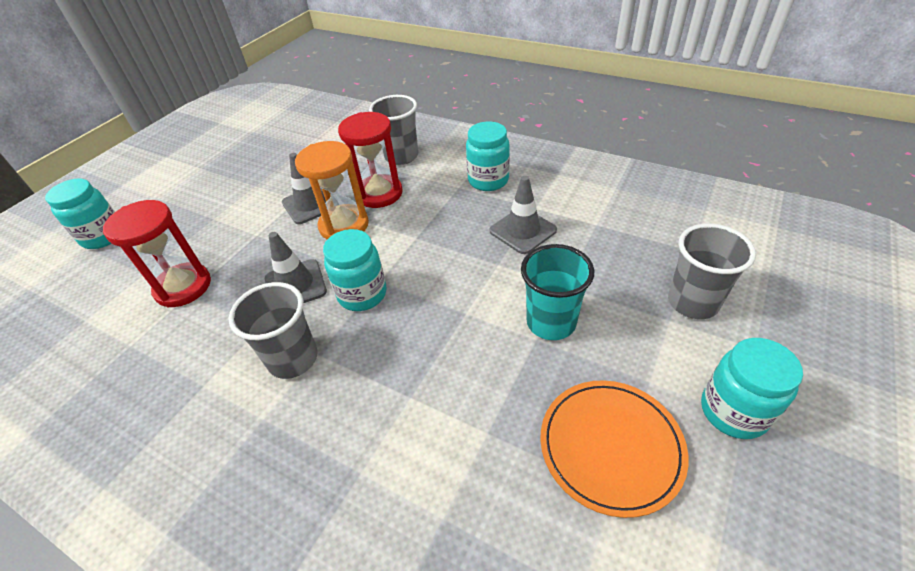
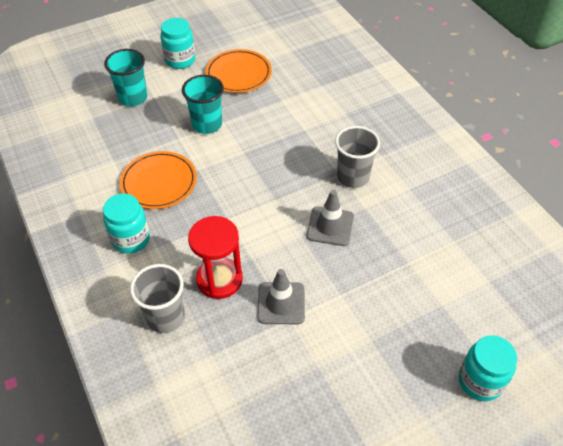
camera: 150 degrees left, 5 degrees up
(183, 287) = (411, 271): red hourglass -> none
(344, 225) = (268, 261): orange hourglass -> none
(362, 294) = (291, 195): turquoise jar -> none
(522, 230) = (159, 182): grey traffic cone -> orange plate
(692, 302) = (133, 98): grey cup -> turquoise cup

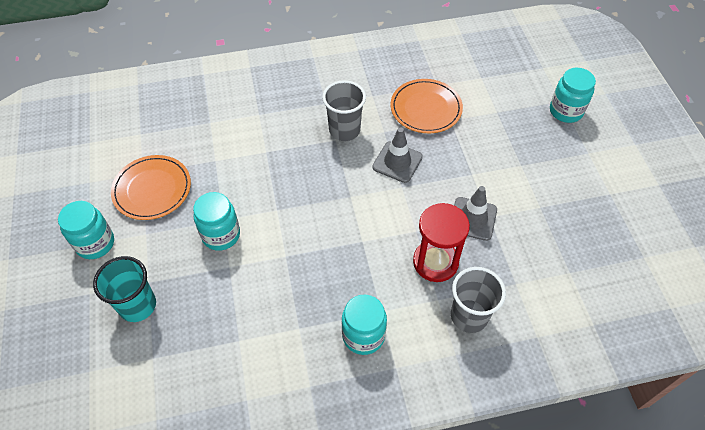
camera: 75 degrees left, 5 degrees up
(159, 182) = (291, 297): orange plate -> orange plate (426, 108)
(207, 124) = (221, 235): turquoise cup -> turquoise jar

